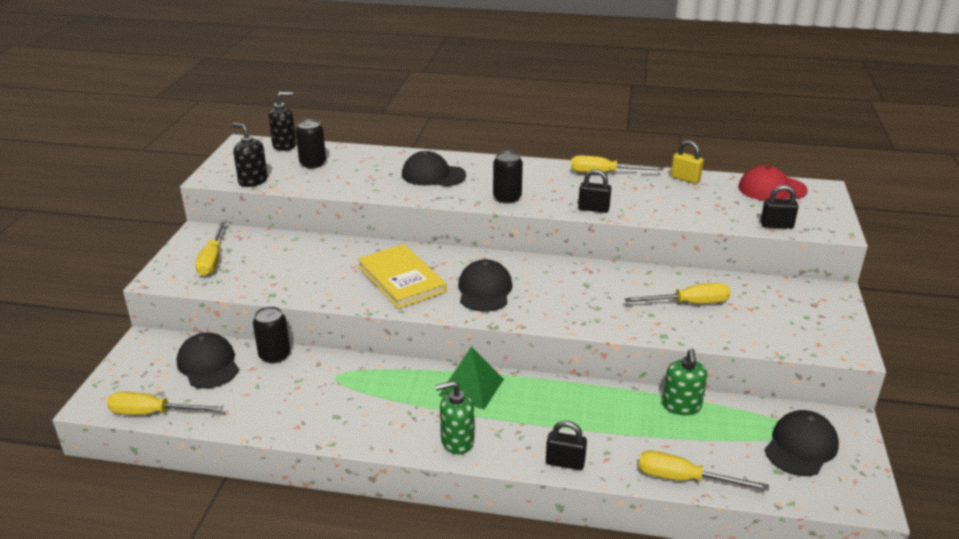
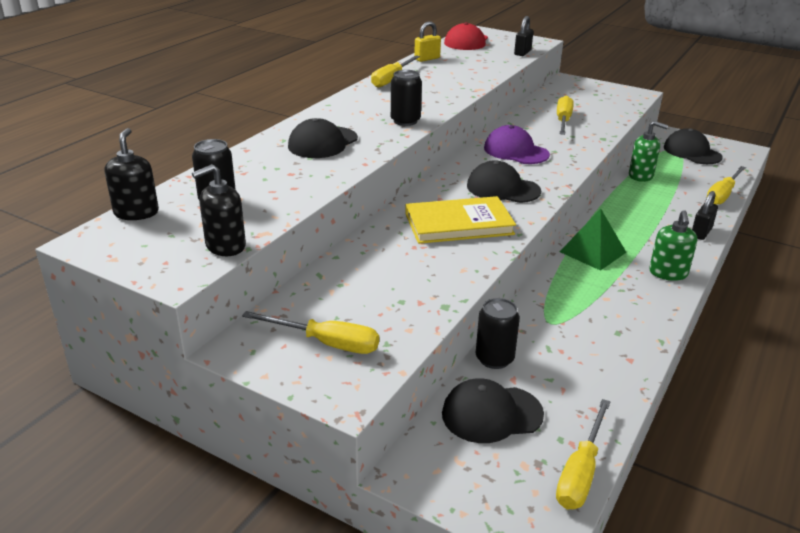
camera: 70 degrees left, 0 degrees up
(576, 285) = (516, 151): none -> purple cap
(593, 209) = (454, 95): black padlock -> none

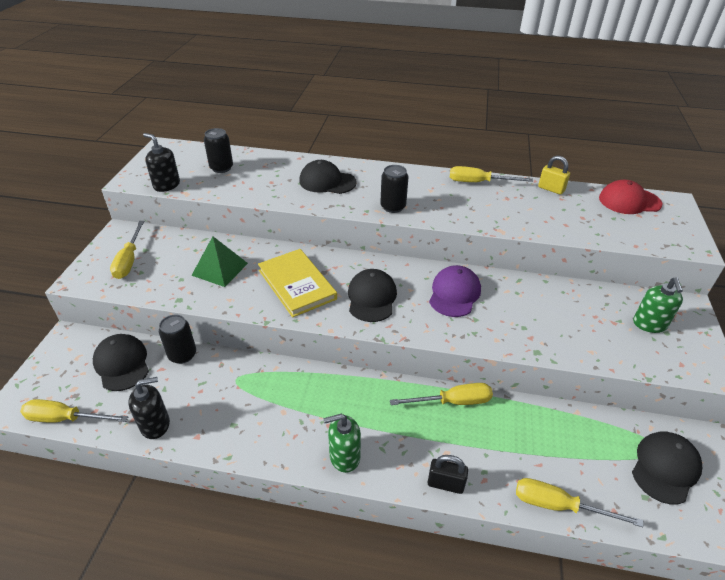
camera: 70 degrees right, 10 degrees up
(136, 212) = (198, 149): black soap dispenser -> black soap dispenser (155, 424)
(522, 52) = (639, 241): black padlock -> none
(563, 121) = (557, 316): yellow screwdriver -> yellow screwdriver (452, 402)
(592, 252) = (358, 393): green pyramid -> green pyramid (220, 269)
(641, 176) = (551, 418): green soap dispenser -> green soap dispenser (649, 324)

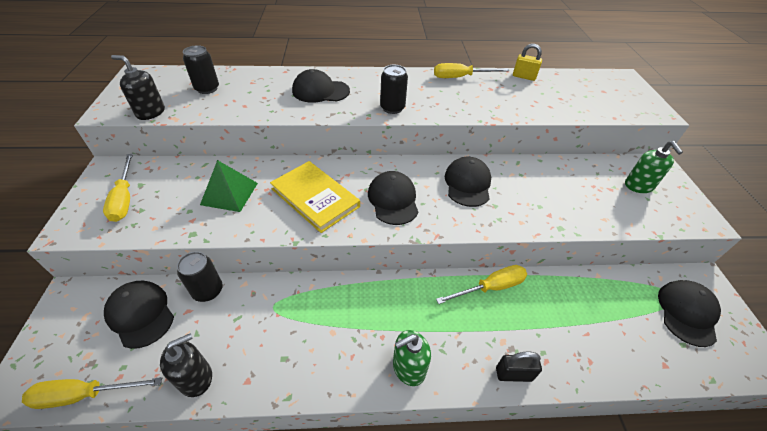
camera: 15 degrees left, 5 degrees up
(454, 293) = (467, 184): purple cap -> black cap
(559, 506) = (619, 371): yellow screwdriver -> none
(629, 201) = (590, 80): red cap -> none

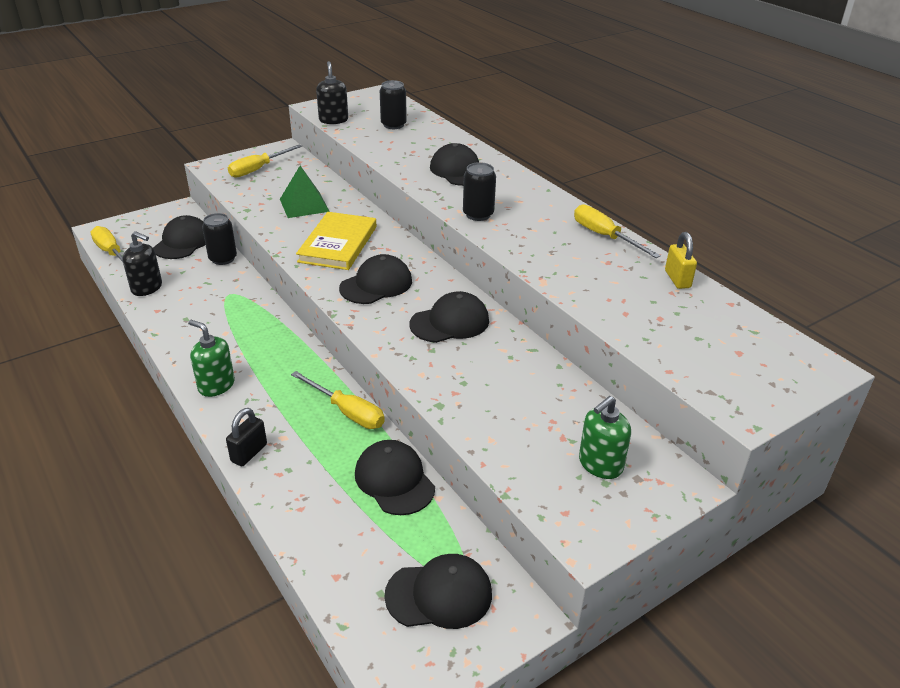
camera: 60 degrees right, 10 degrees down
(513, 374) = (249, 453): black padlock -> black padlock turned 60 degrees clockwise
(575, 291) = (394, 480): none -> black cap

